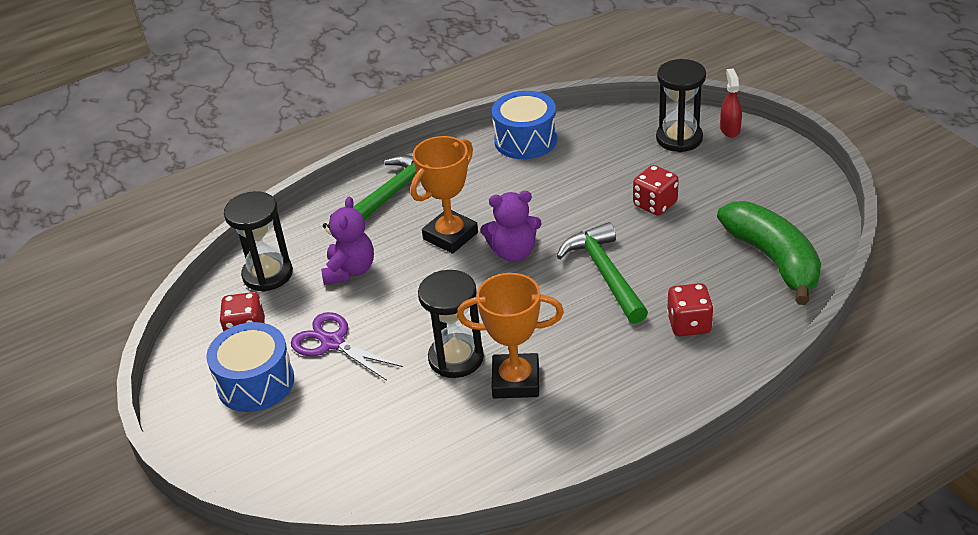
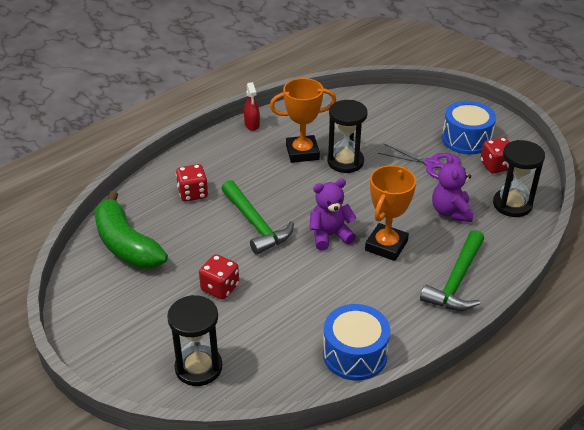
camera: 165 degrees right, 0 degrees up
(730, 129) = (145, 384): red spray bottle -> red spray bottle (252, 125)

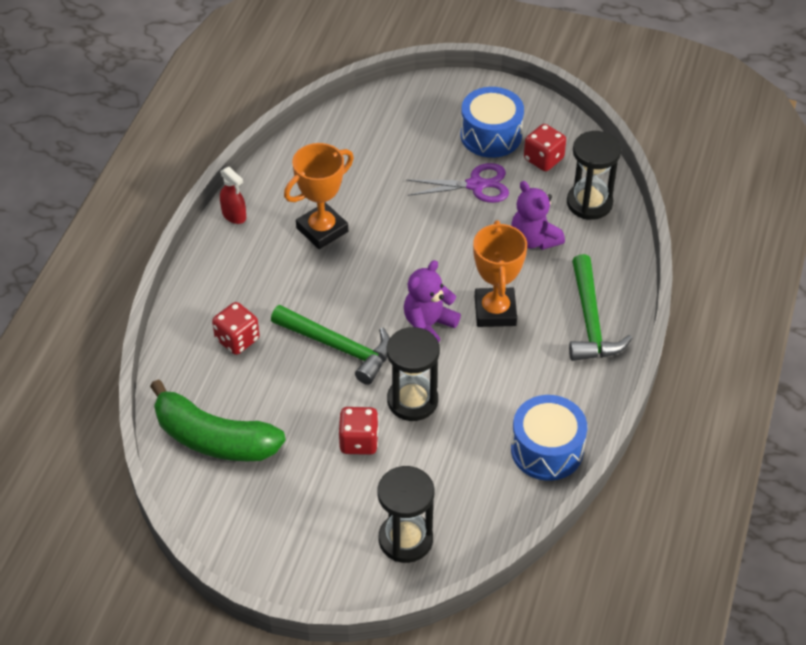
camera: 30 degrees left, 10 degrees up
(345, 162) = (379, 222): black hourglass -> black hourglass (412, 400)

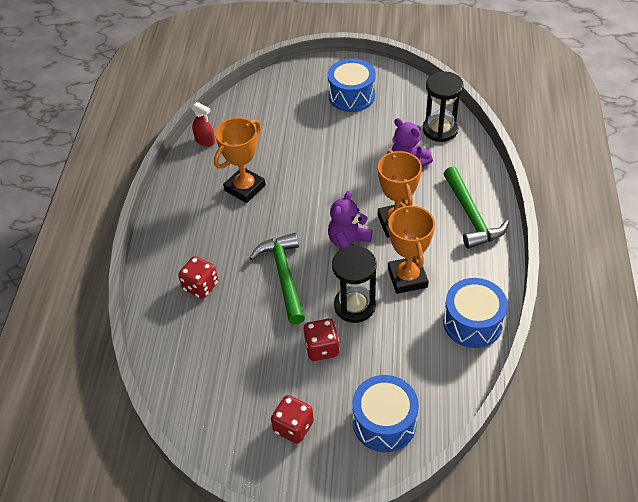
camera: 10 degrees left, 0 degrees up
(214, 438) = (202, 371): green banana -> none
(234, 215) = (173, 190): red spray bottle -> red spray bottle (205, 141)
(339, 347) = (284, 275): green hammer -> green hammer turned 120 degrees counterclockwise
(405, 539) = (384, 422): black hourglass -> blue drum
(476, 185) = (352, 133): purple scissors -> none
(486, 381) = (407, 278): none -> orange trophy
(543, 159) = (395, 105): red dice -> red dice (293, 427)

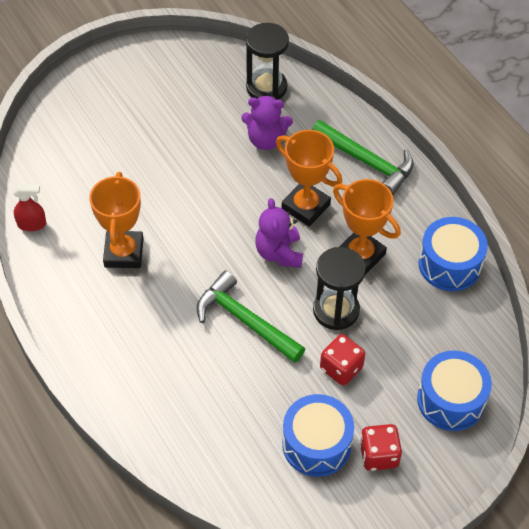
camera: 40 degrees left, 5 degrees up
(200, 286) = (172, 380): red dice -> none
(351, 96) = (146, 93): blue drum -> blue drum (316, 444)

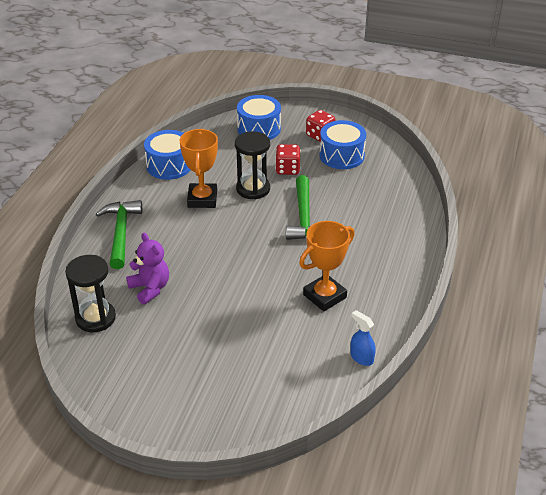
camera: 130 degrees left, 15 degrees down
(32, 224) = (361, 358): red spray bottle -> blue spray bottle
(279, 253) = (240, 230): purple teddy bear -> none
(305, 206) = (190, 239): orange trophy -> none

